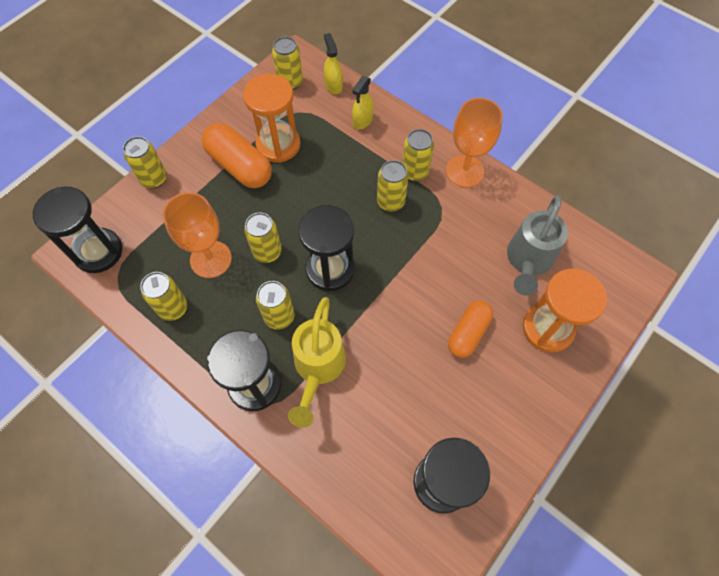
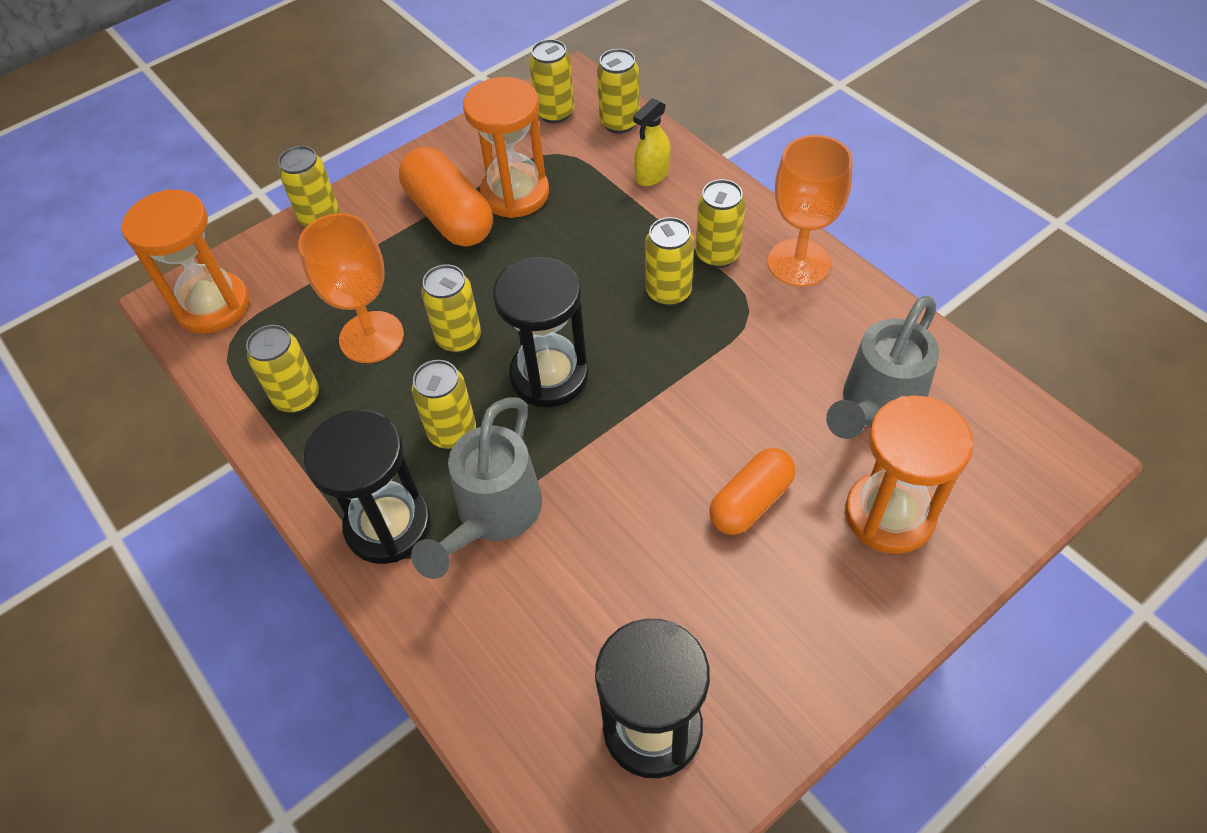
camera: 15 degrees right, 10 degrees down
(98, 252) = (213, 306): black hourglass -> orange hourglass
(318, 369) = (492, 517): yellow watering can -> grey watering can
(333, 85) = (619, 123): yellow spray bottle -> yellow can

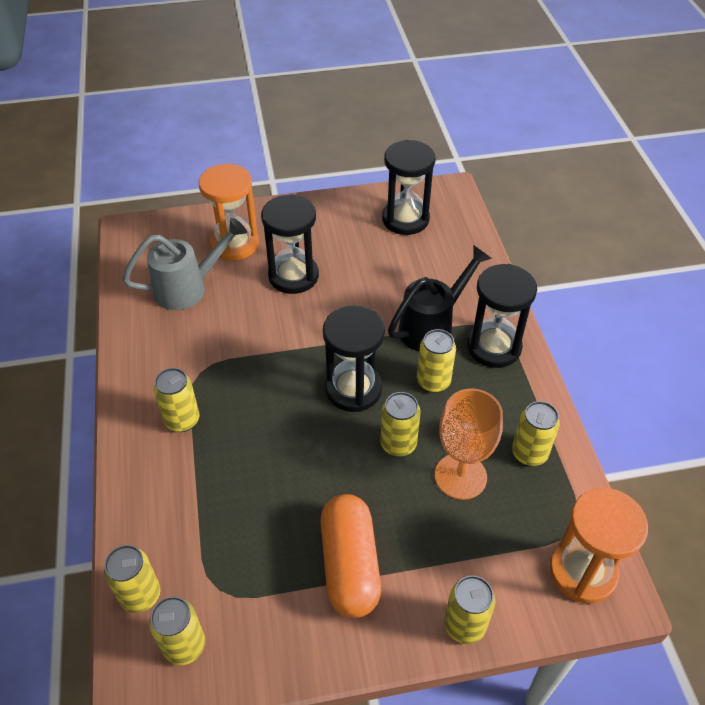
camera: 155 degrees left, 5 degrees down
(492, 517) = (432, 326): grey watering can -> black watering can
(515, 194) = (283, 559): orange hourglass -> none
(652, 175) = (164, 517): yellow spray bottle -> none
(668, 292) = (237, 409): yellow can -> none
(751, 502) = (293, 276): orange capsule -> black hourglass
(799, 263) = (138, 388): orange goblet -> none

